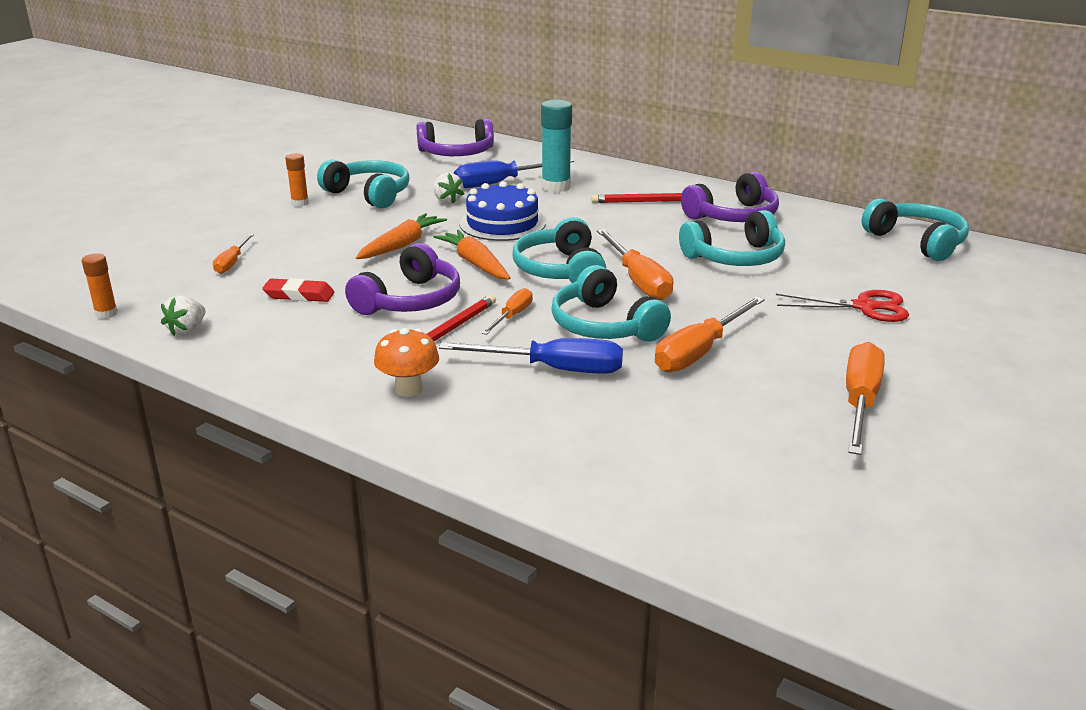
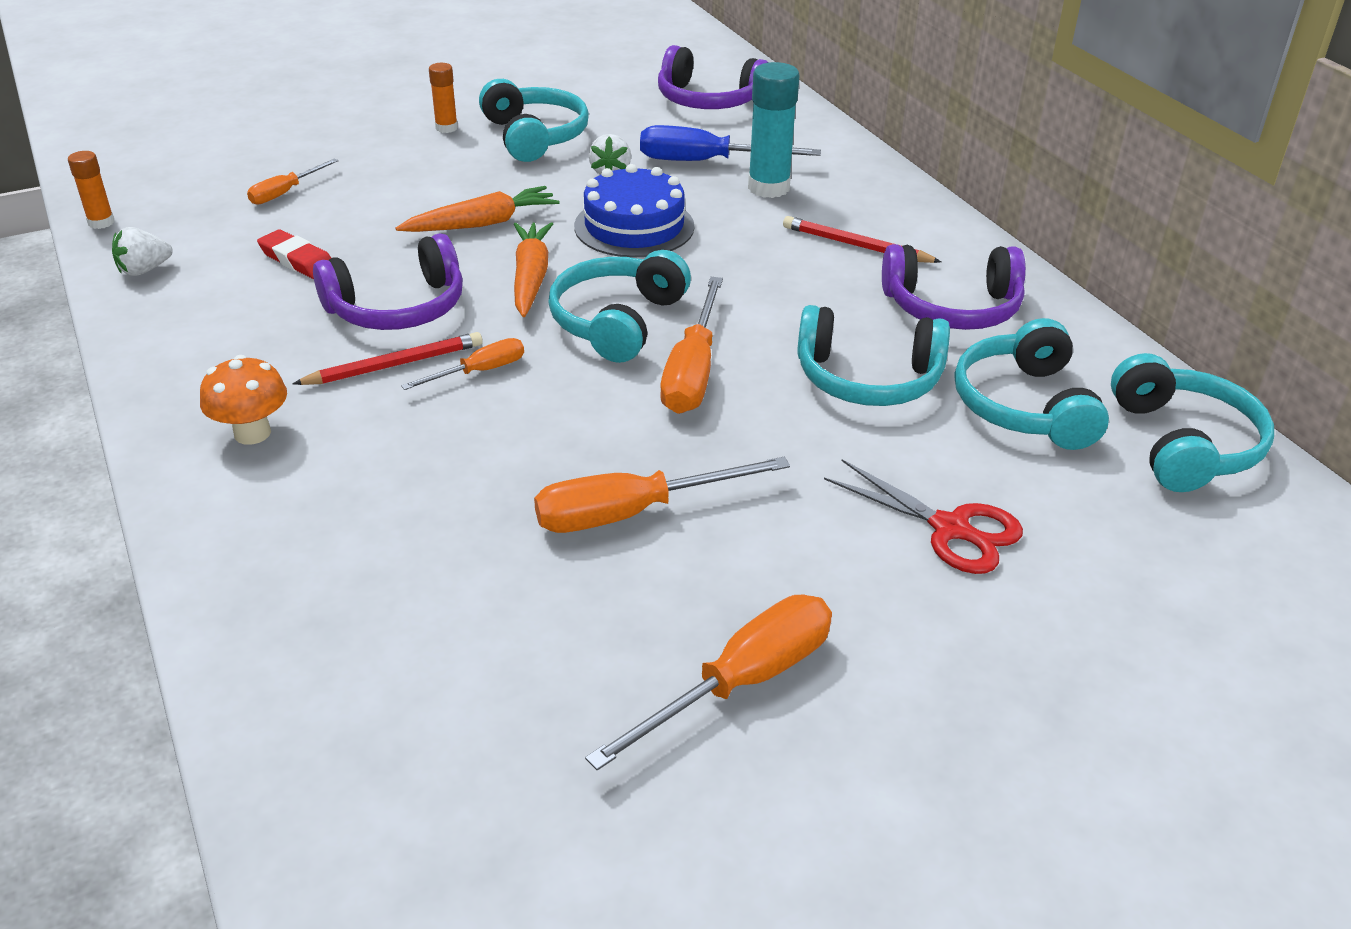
camera: 30 degrees right, 10 degrees up
(553, 369) = (431, 468): blue screwdriver -> none
(604, 326) = (567, 426): turquoise headphones -> turquoise headphones (1024, 406)

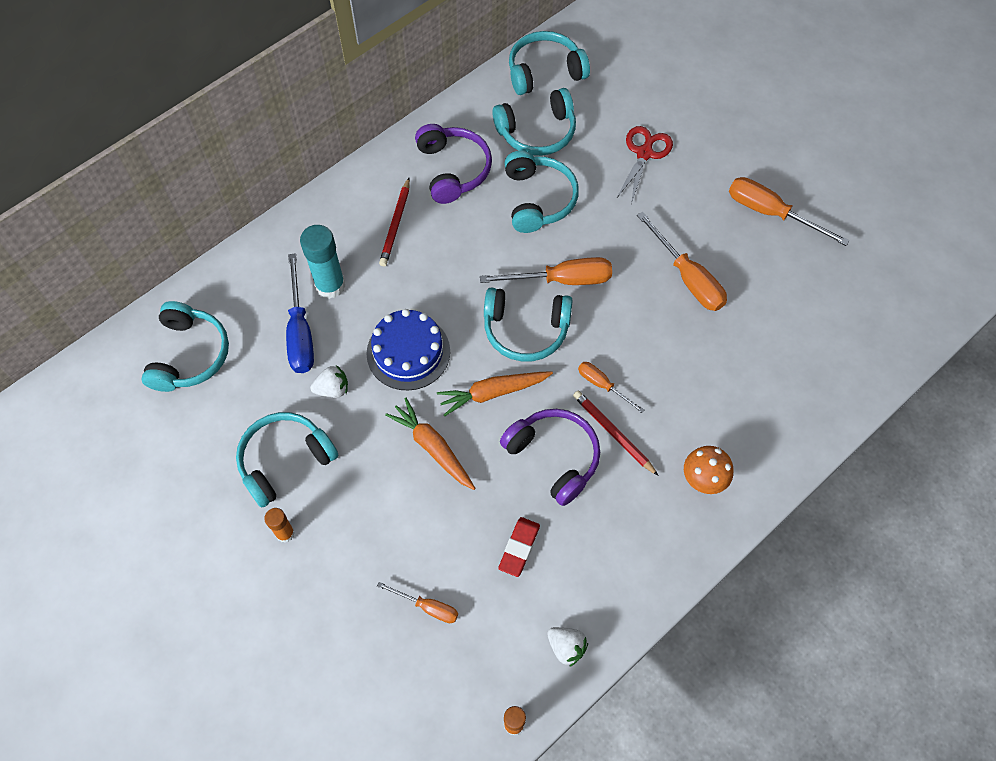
camera: 105 degrees left, 25 degrees up
(708, 100) = (189, 355): purple headphones -> turquoise headphones

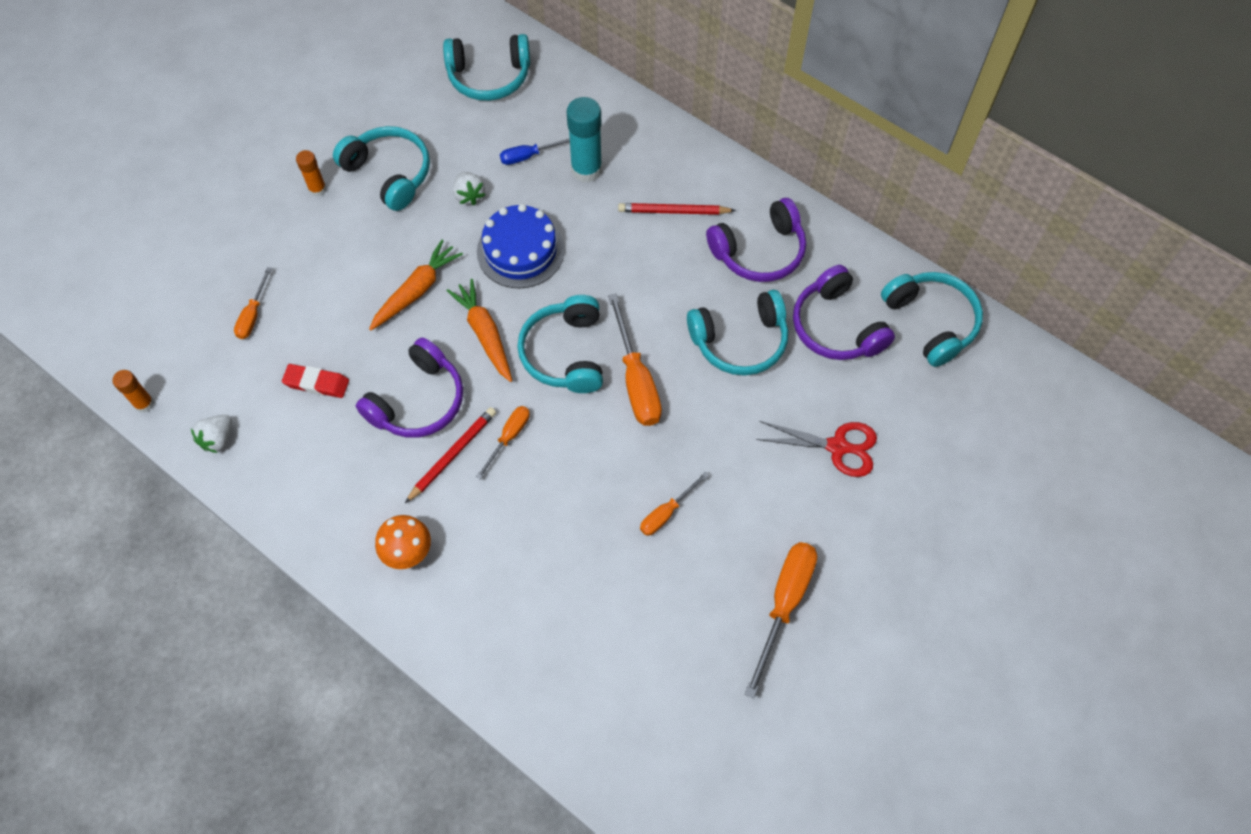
camera: 80 degrees right, 0 degrees up
(300, 331) = (529, 156): blue screwdriver -> blue screwdriver, size x0.57
(537, 132) = (836, 326): turquoise headphones -> purple headphones
(687, 277) = (666, 513): orange screwdriver -> orange screwdriver, size x0.57

